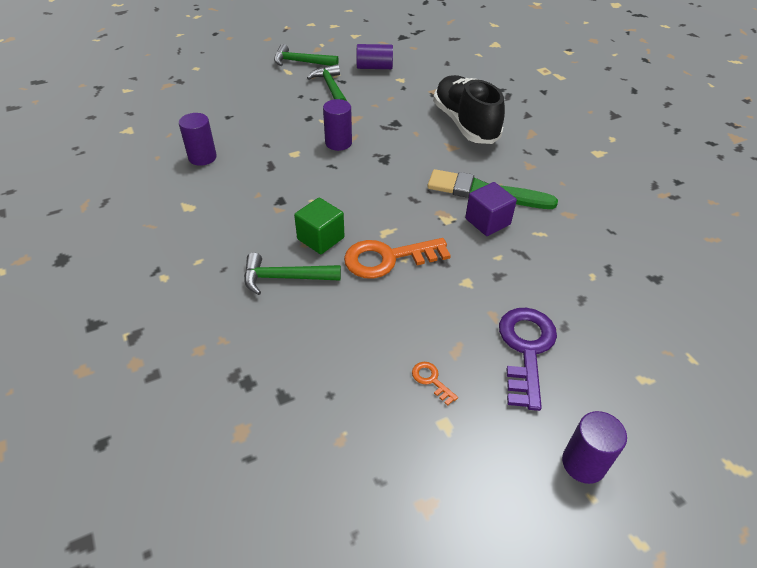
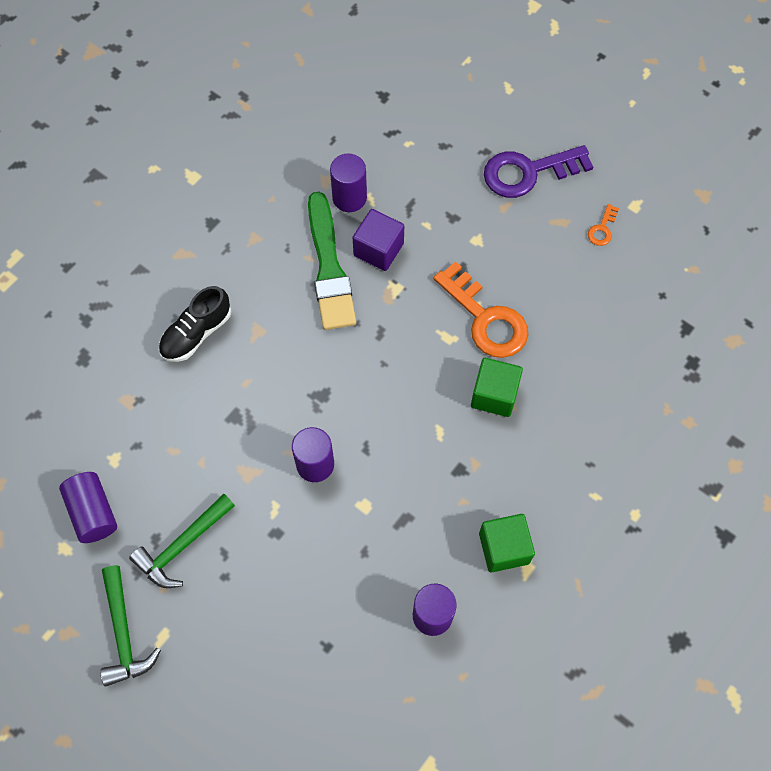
camera: 115 degrees left, 20 degrees up
(210, 201) = (504, 548): none -> green cube
(285, 278) = (566, 398): green hammer -> none
(465, 124) = (196, 333): black shoe -> black shoe, size x0.59
(583, 463) = (609, 112): purple cylinder -> purple cylinder (349, 198)

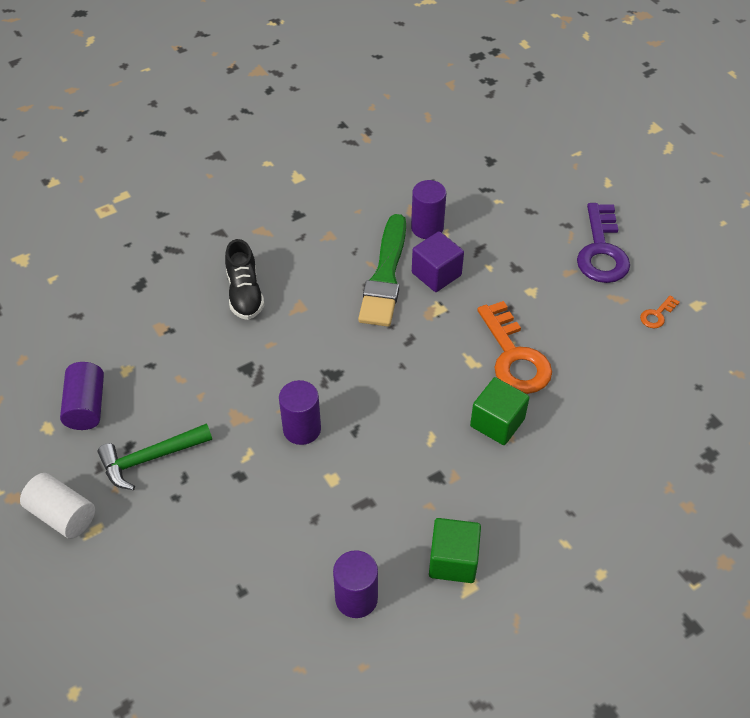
camera: 20 degrees right, 15 degrees down
(124, 633) = (62, 515): green hammer -> white cylinder
(196, 333) = (245, 293): black shoe -> black shoe turned 75 degrees counterclockwise
(528, 172) = (601, 251): purple key -> purple key turned 90 degrees counterclockwise

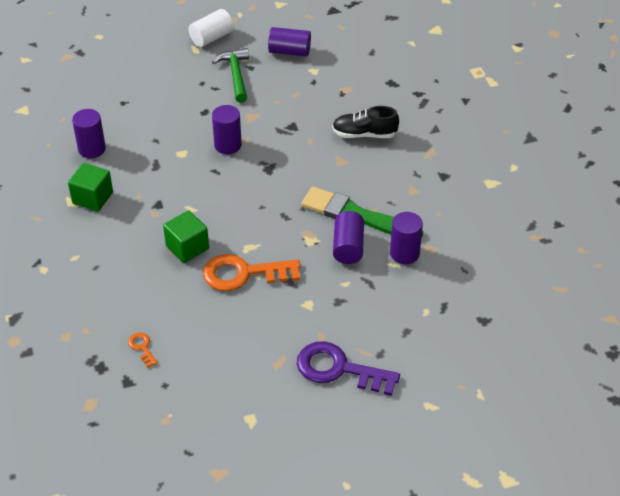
camera: 105 degrees right, 5 degrees down
(436, 274) = (348, 247): purple cube -> purple cylinder
(657, 315) = (250, 384): orange key -> orange key (142, 347)

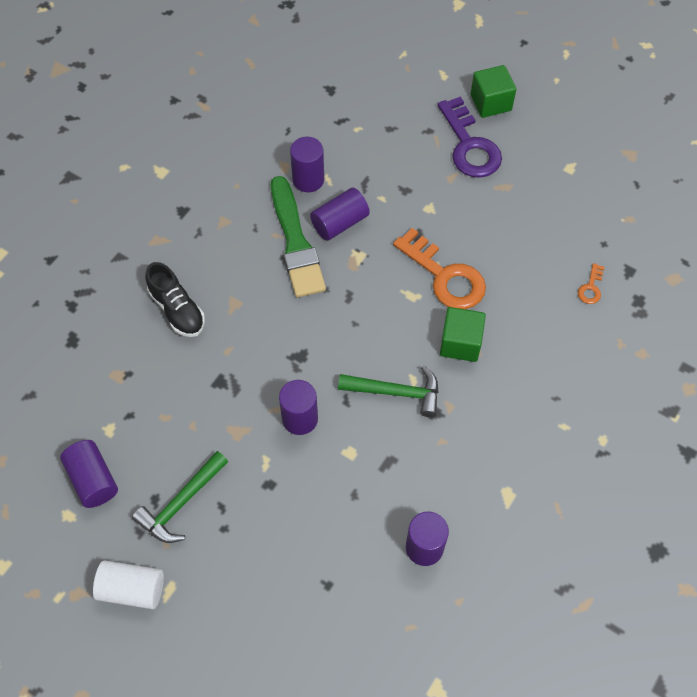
camera: 130 degrees left, 15 degrees up
(92, 198) = (484, 480): green cube -> green cube (491, 102)
(192, 196) = (396, 392): none -> green hammer

